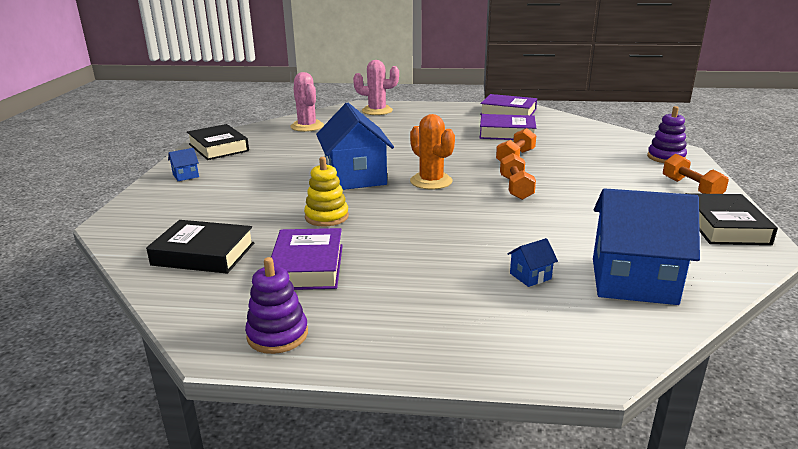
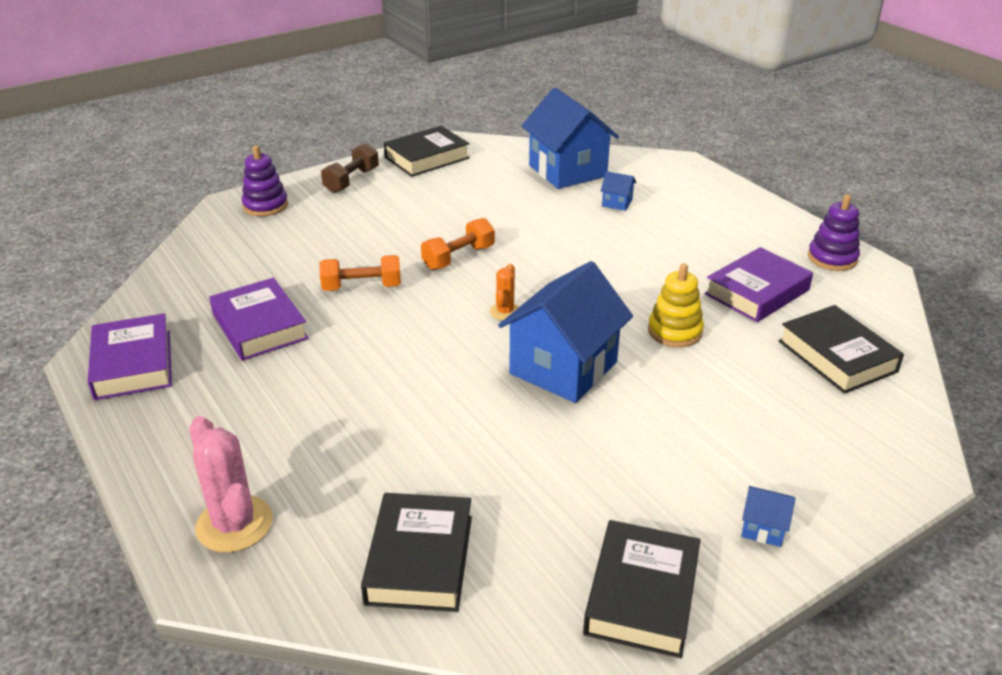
camera: 130 degrees left, 10 degrees up
(307, 126) = (419, 559): pink cactus -> black book
(431, 181) = (505, 312): orange cactus -> orange cactus, size x0.54
(691, 188) = (351, 180): orange dumbbell -> brown dumbbell

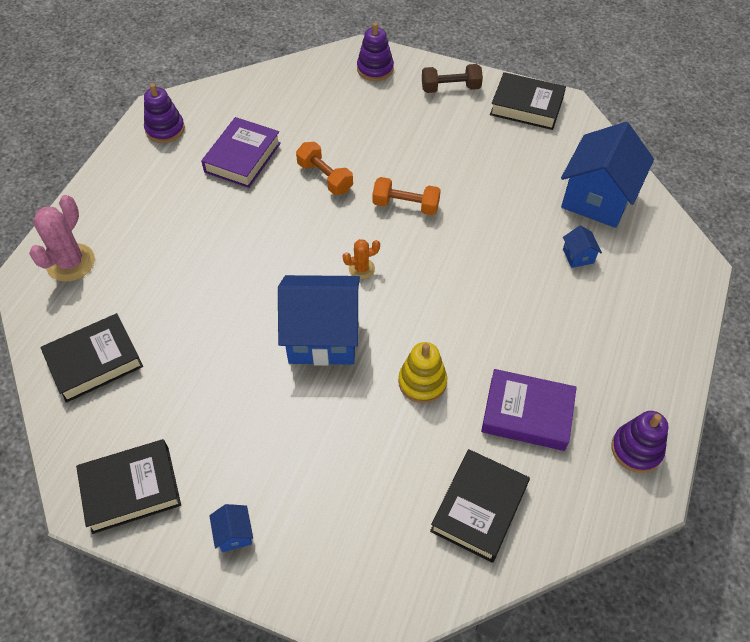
camera: 55 degrees right, 20 degrees up
(133, 364) = (165, 129): purple book -> purple stacking toy

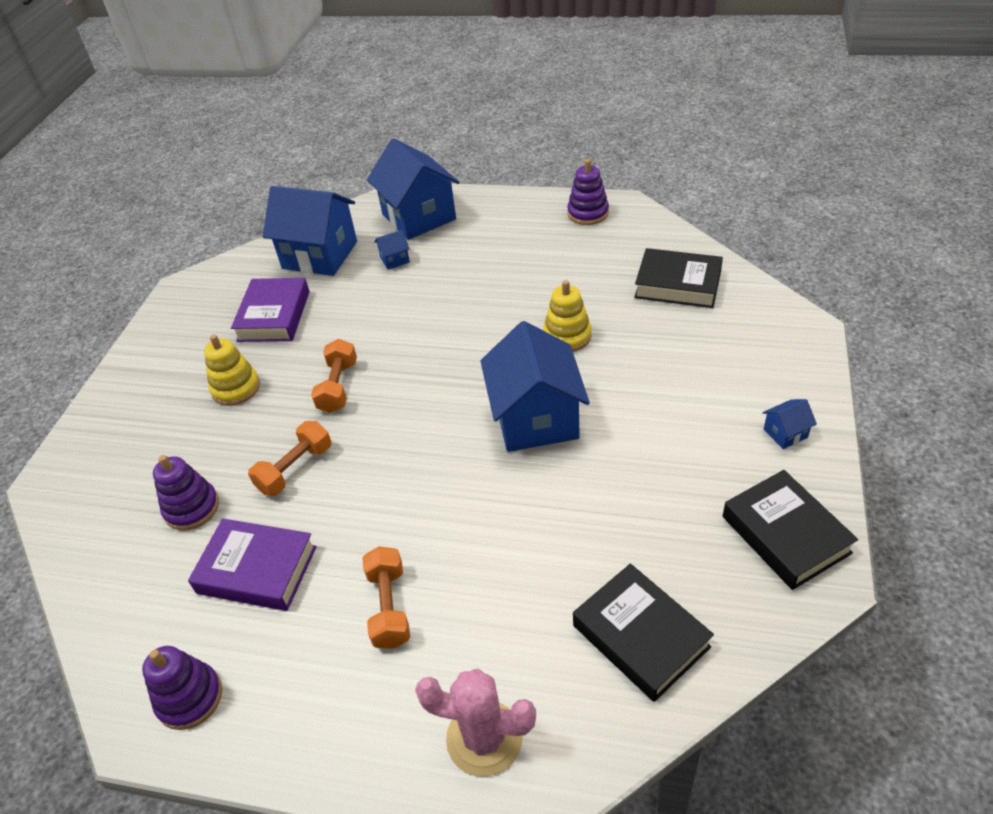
camera: 95 degrees left, 10 degrees down
(183, 224) = (389, 607): none -> orange dumbbell
(361, 269) = (436, 406): orange cactus -> none
(375, 69) = (89, 459): purple stacking toy -> purple stacking toy (192, 508)
(424, 142) = (236, 388): none -> yellow stacking toy
(450, 88) = (141, 380): brown dumbbell -> none
(526, 106) = (181, 315): black book -> none
(527, 414) = (577, 270): purple book -> purple book (274, 316)
(653, 283) = (419, 217): none -> blue house

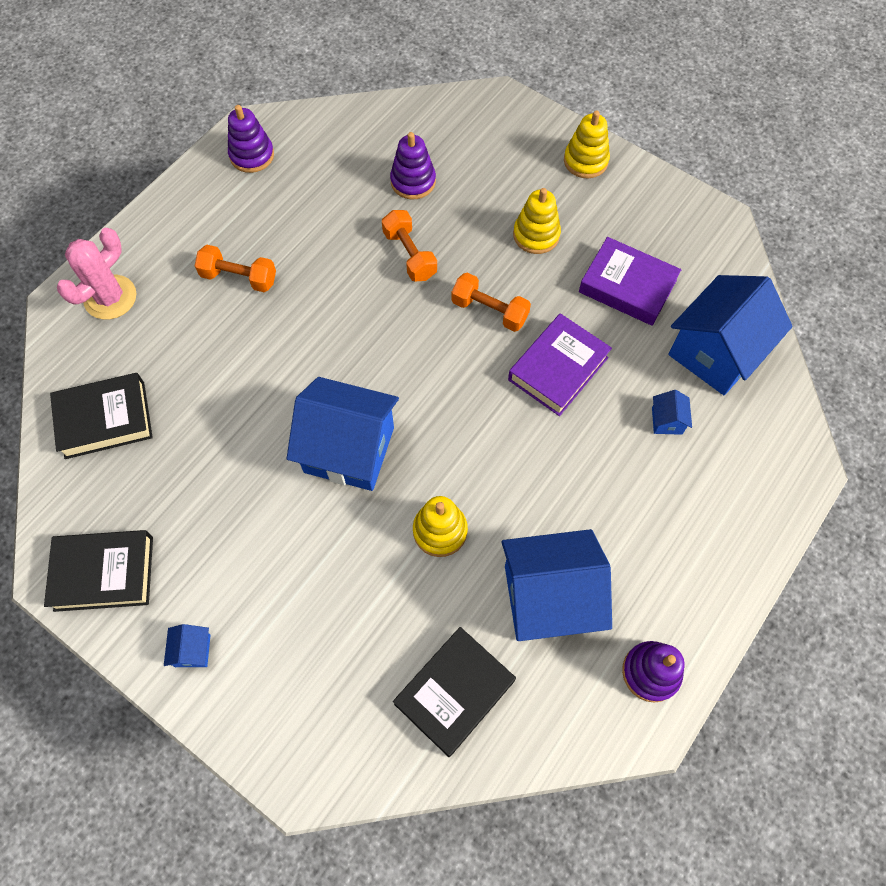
camera: 110 degrees right, 20 degrees up
(129, 387) = (585, 161): none -> yellow stacking toy
(257, 570) = (326, 209): purple book -> purple book (558, 368)
(419, 217) = (743, 475): blue house -> blue house (548, 597)

